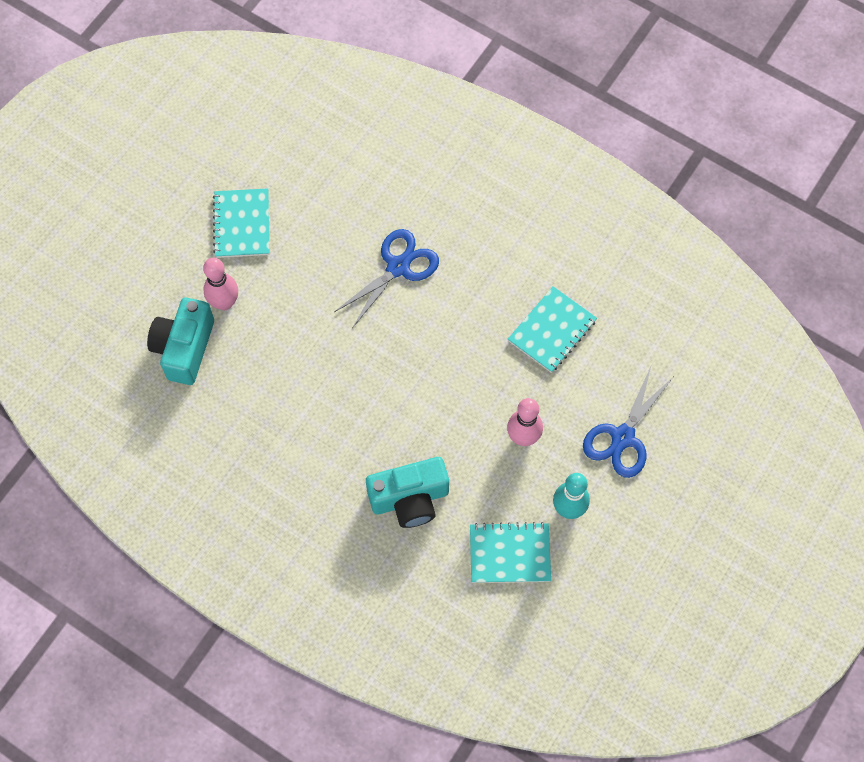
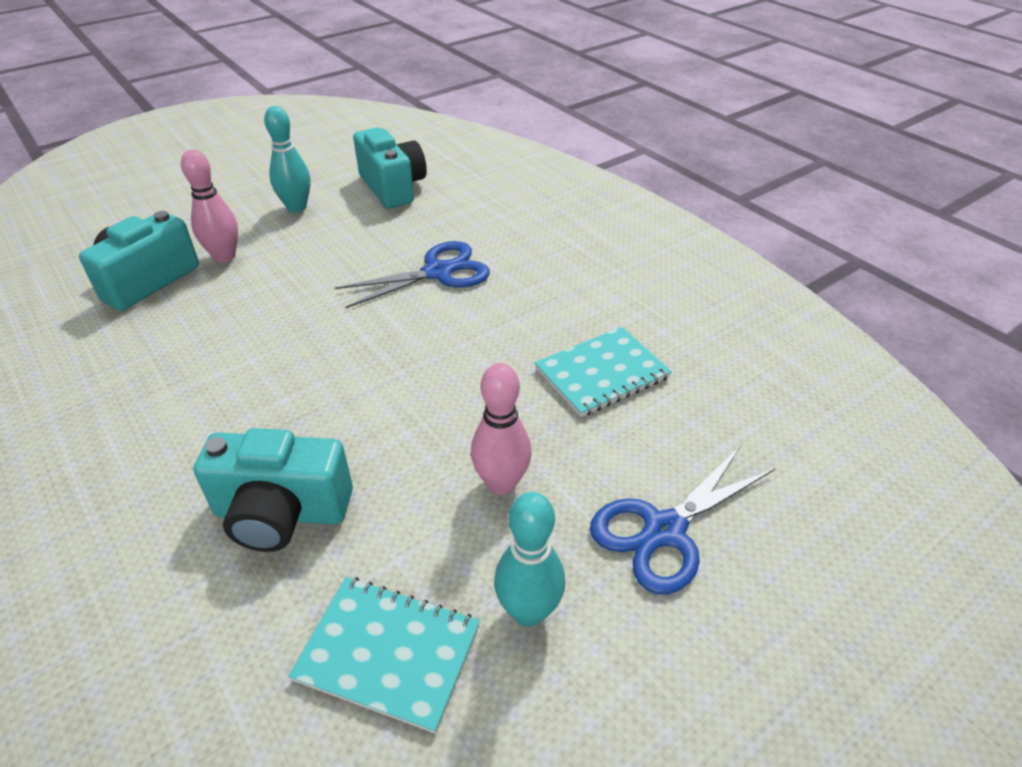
camera: 20 degrees right, 25 degrees down
(242, 224) = (296, 207): turquoise notebook -> turquoise bowling pin
(307, 171) = (393, 187): none -> turquoise camera

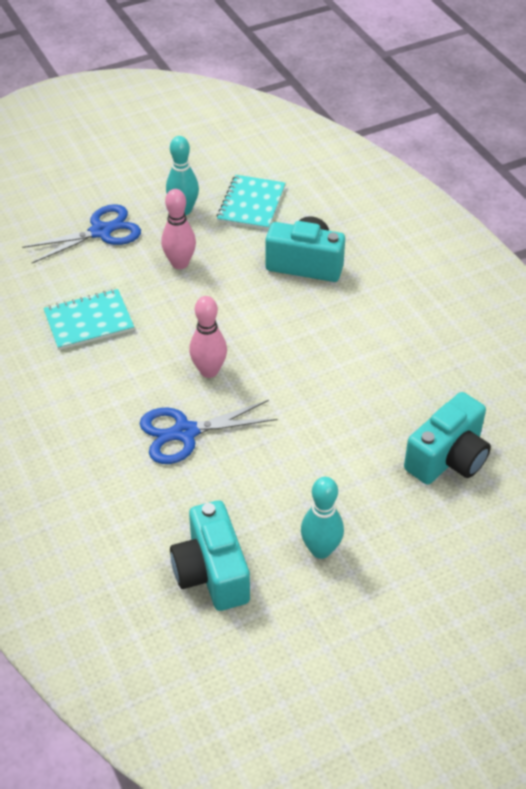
camera: 170 degrees left, 5 degrees up
(224, 256) = (383, 481): pink bowling pin -> pink bowling pin (209, 371)
(388, 652) = (251, 204): turquoise notebook -> turquoise notebook turned 75 degrees clockwise

